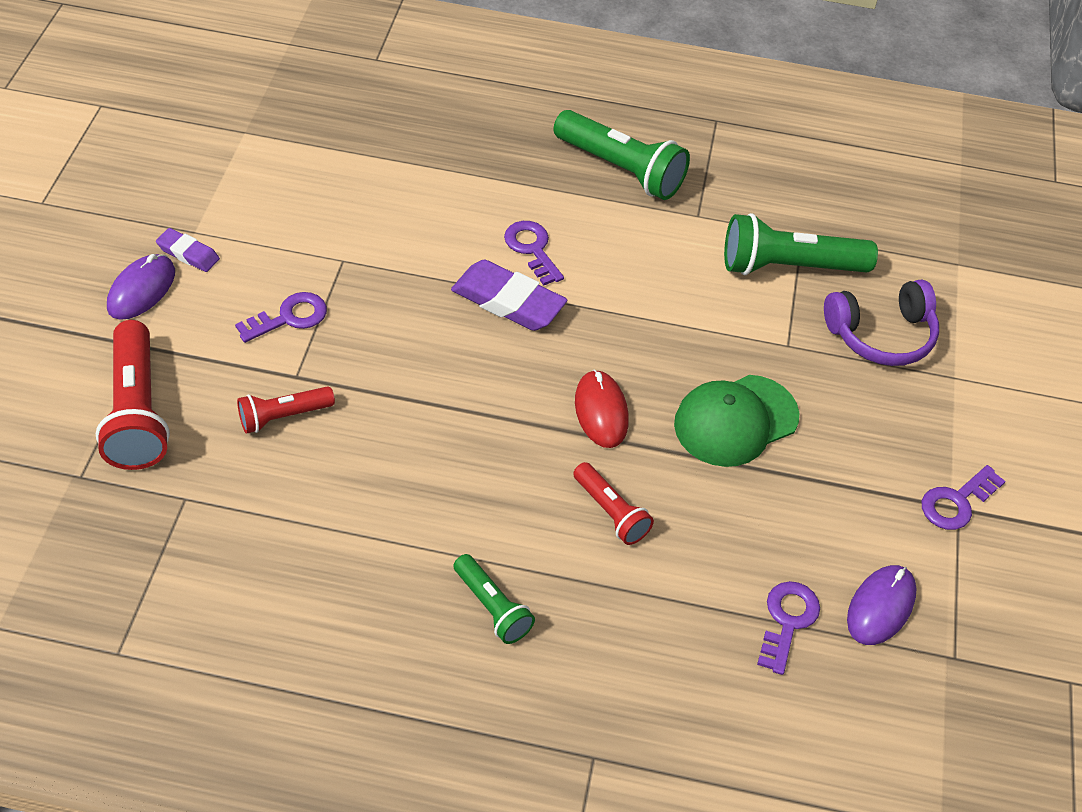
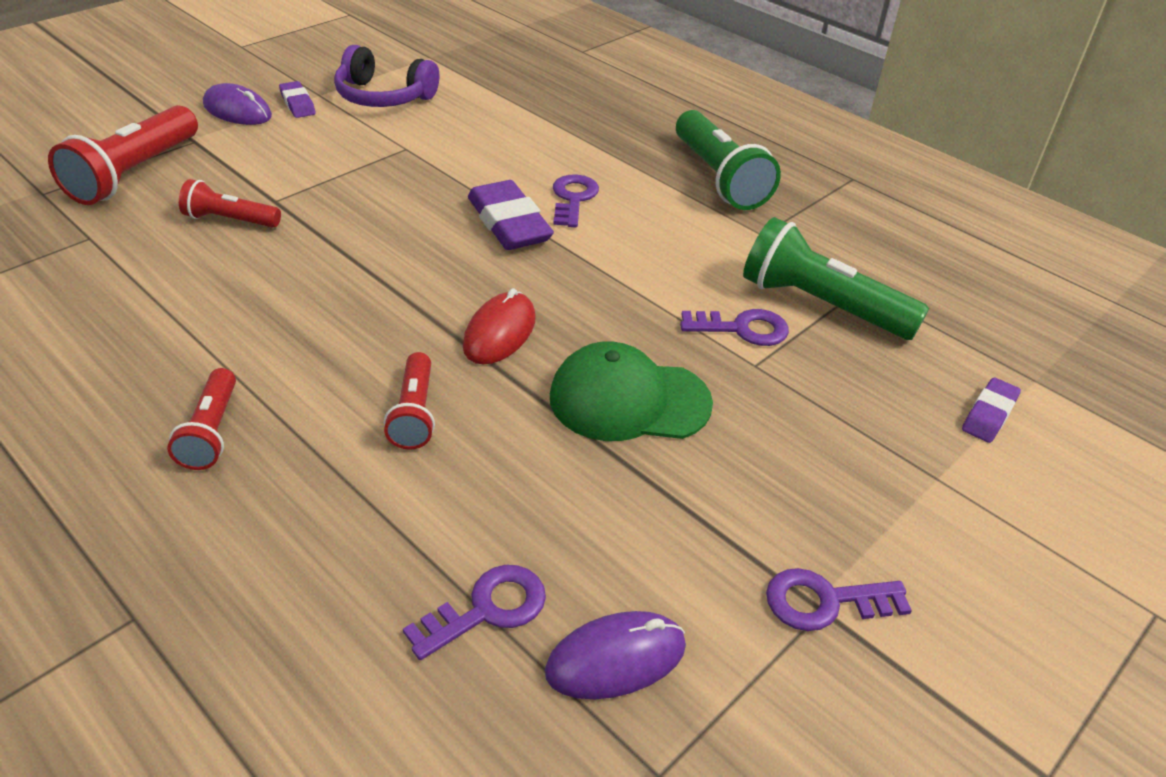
camera: 35 degrees right, 10 degrees down
(141, 290) = (237, 111): purple mouse -> purple mouse turned 60 degrees clockwise
(289, 317) = (318, 165): purple key -> purple key (742, 329)
(492, 607) = (211, 432): green flashlight -> red flashlight
(881, 335) = (876, 401): purple headphones -> purple headphones (383, 97)
(951, 309) = (989, 414): none -> purple eraser

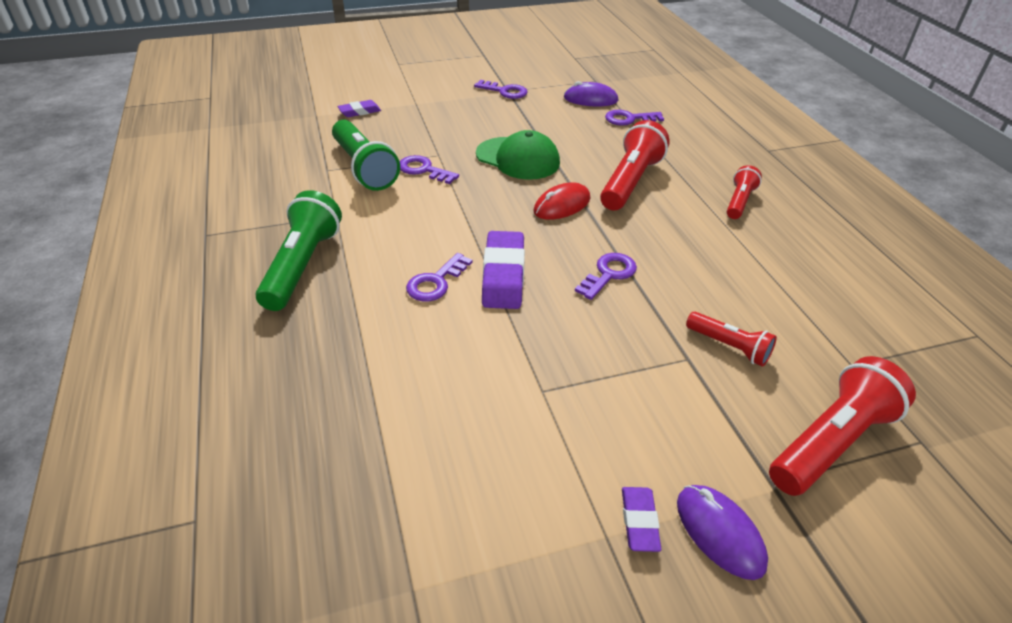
camera: 150 degrees left, 0 degrees up
(383, 97) = (525, 499): purple headphones -> none
(388, 256) = (609, 274): none -> purple key
(414, 413) = (630, 182): red flashlight -> red flashlight, size x1.75

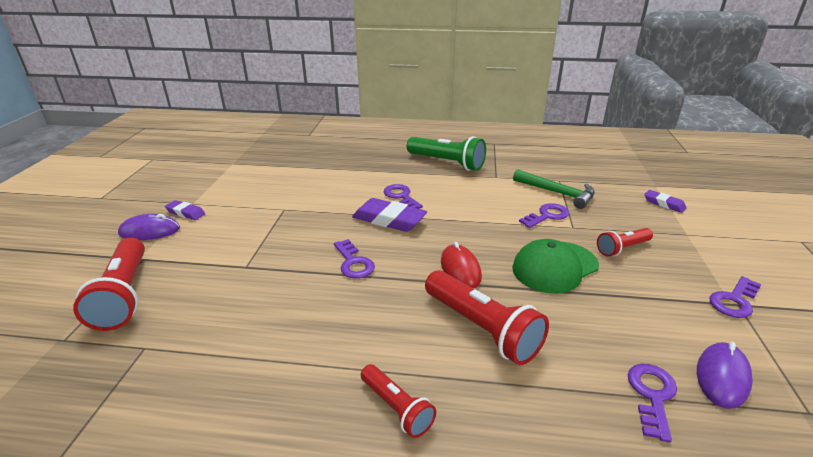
camera: 115 degrees right, 10 degrees down
(359, 112) = (664, 204): purple eraser -> purple eraser turned 45 degrees counterclockwise
(364, 168) = (557, 193): green flashlight -> green hammer
(729, 347) = (233, 289): red flashlight -> red flashlight (622, 248)

